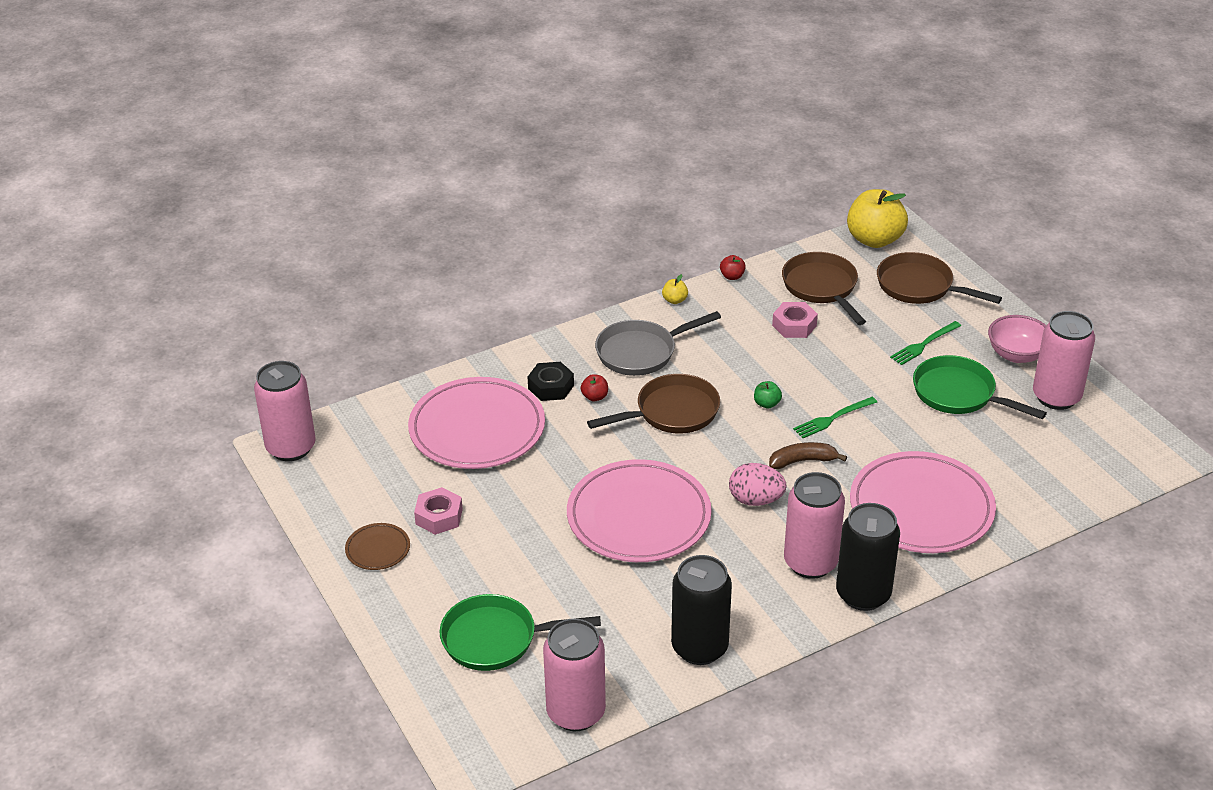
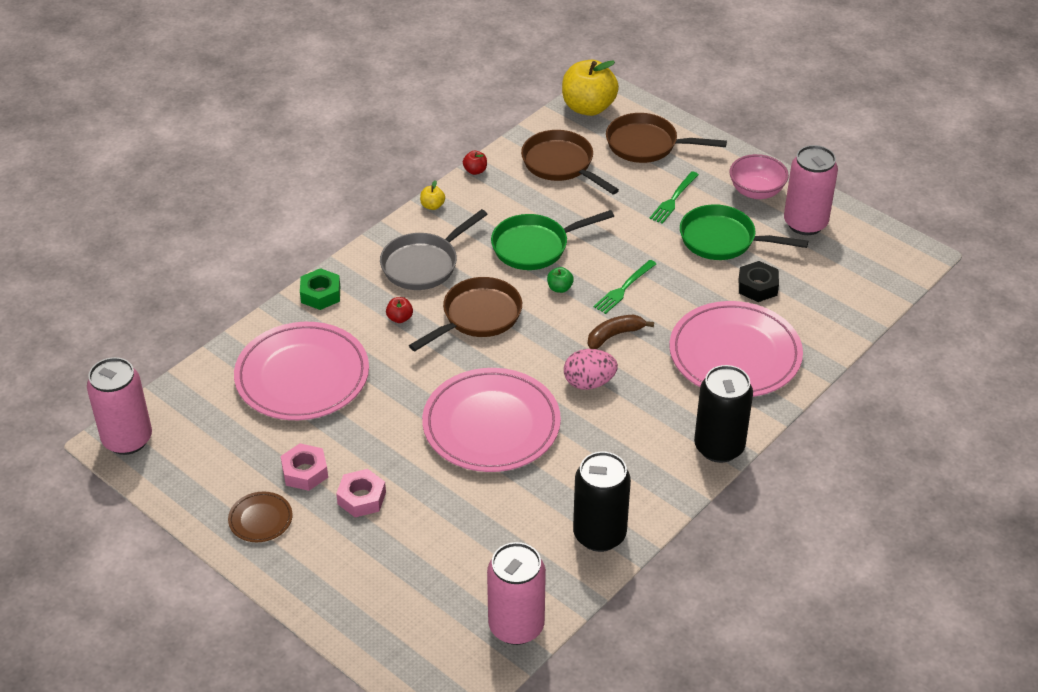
camera: 20 degrees left, 5 degrees up
(496, 639) = (413, 577): green pan -> green pan (535, 246)
(529, 358) = (320, 294): none -> green nut
(551, 387) = (354, 318): black nut -> black nut (757, 286)
(794, 325) = (552, 206): pink nut -> pink nut (361, 498)
(810, 563) = (662, 429): pink can -> none

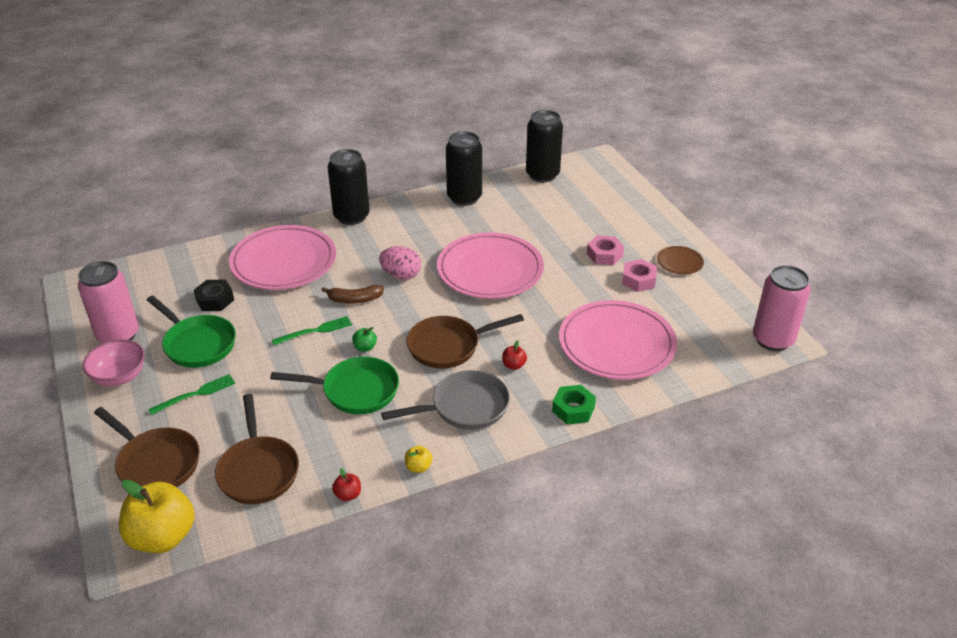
camera: 155 degrees left, 5 degrees down
(516, 626) = (542, 175): pink can -> black can

